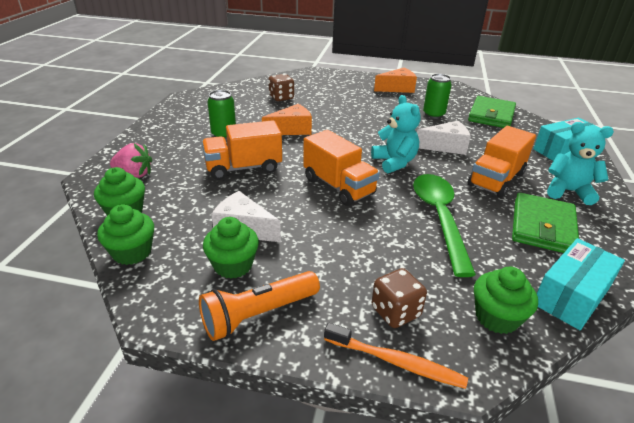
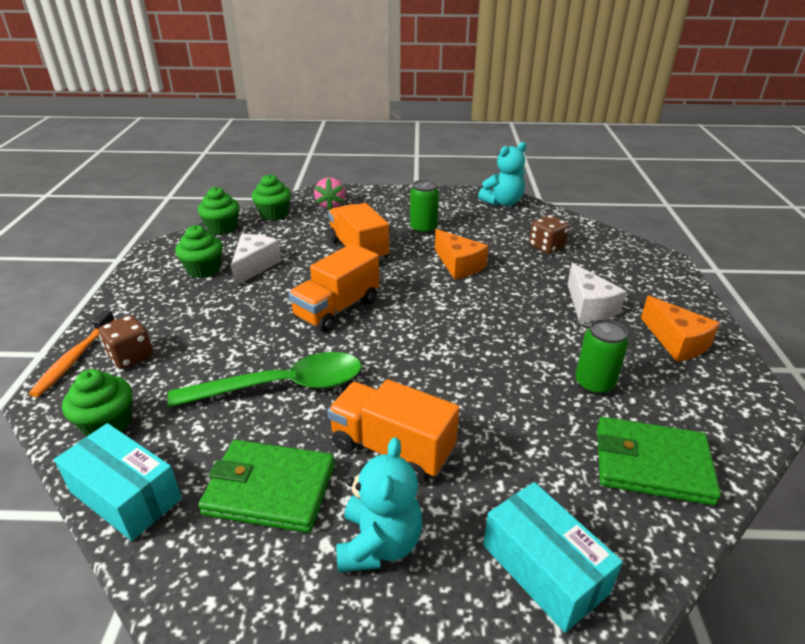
camera: 80 degrees right, 0 degrees up
(258, 314) = (144, 289): orange flashlight -> none
(394, 162) = (408, 347): turquoise teddy bear -> turquoise teddy bear (502, 202)
(445, 146) = (479, 396): white cheese -> white cheese (589, 306)

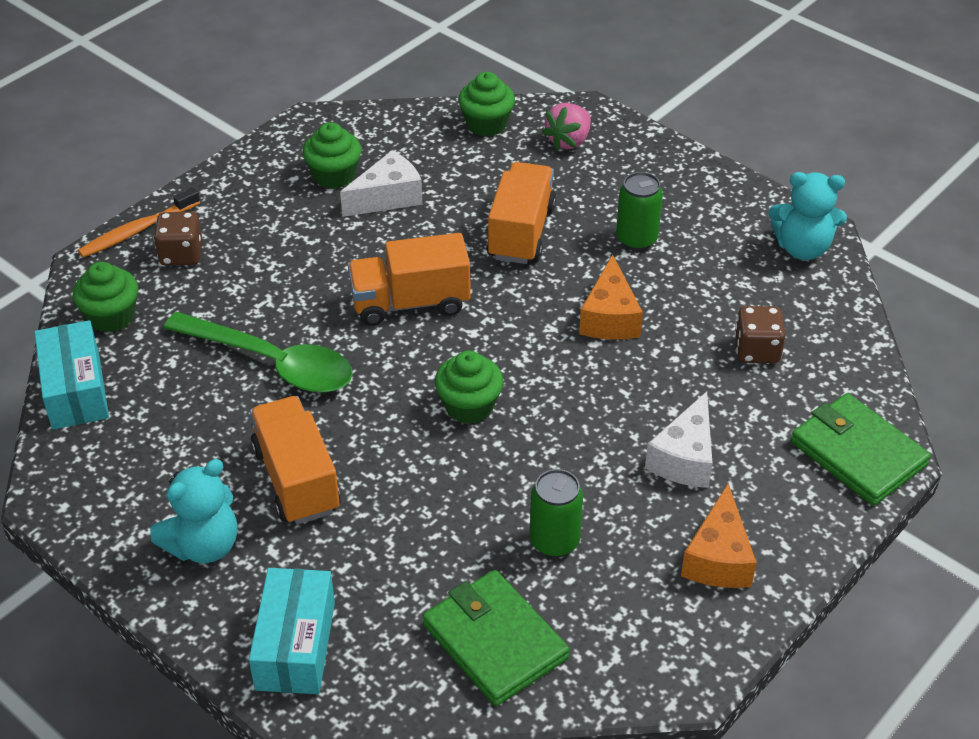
camera: 40 degrees right, 10 degrees up
(222, 228) = (409, 119): green cupcake -> green cupcake (469, 406)
(270, 489) = (173, 451): green wallet -> green wallet (858, 453)

